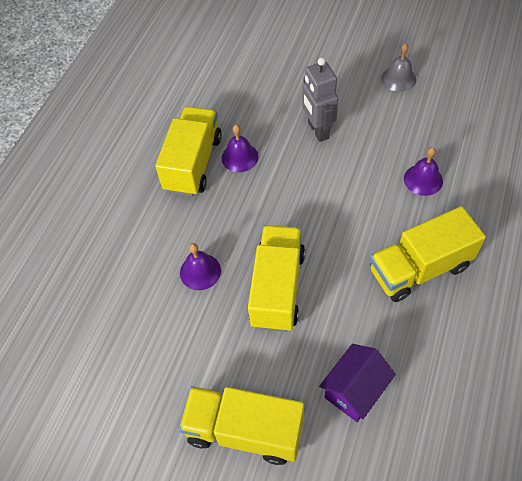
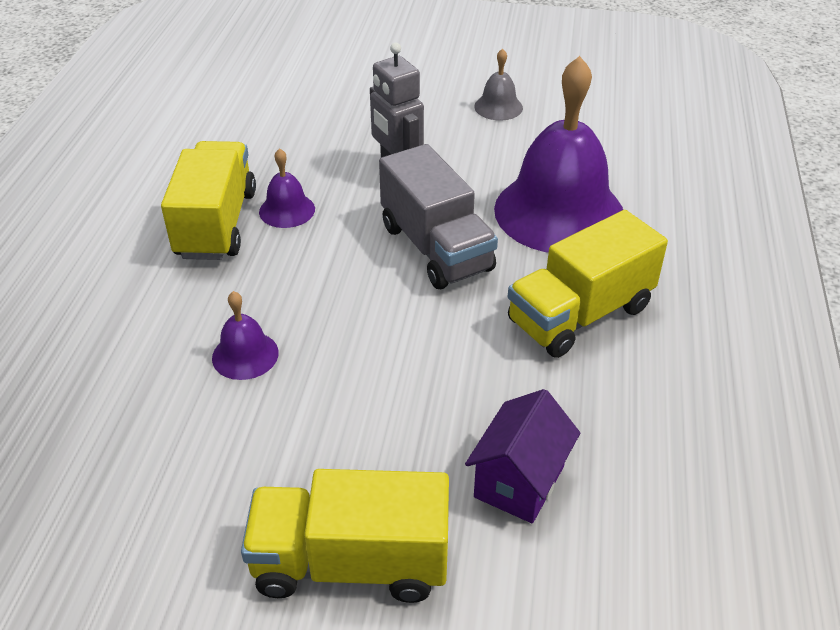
camera: 15 degrees left, 15 degrees down
(277, 288) = (372, 362): yellow truck -> none
(333, 201) = (436, 248): none -> grey truck
(423, 179) = (559, 212): purple bell -> purple bell, size x2.32

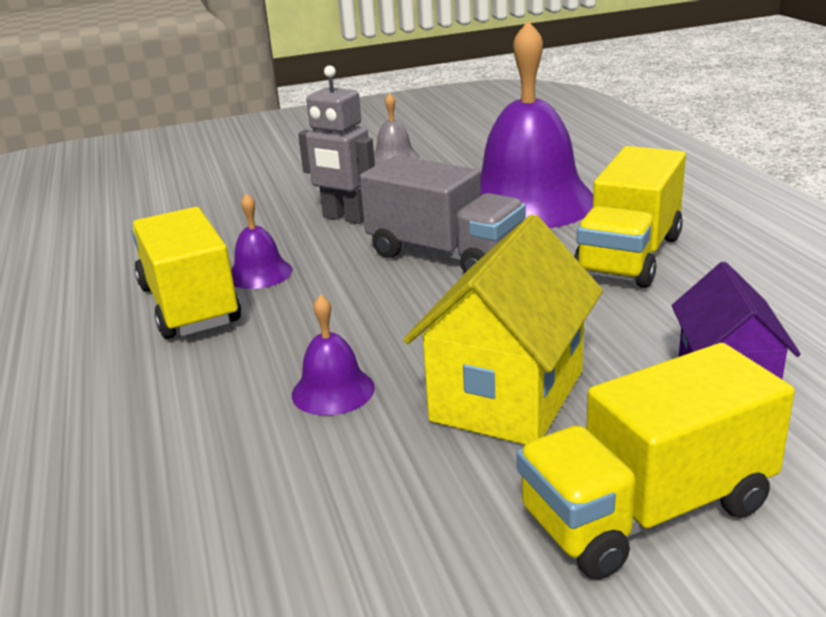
camera: 25 degrees left, 15 degrees down
(353, 417) = (508, 396): none -> yellow house

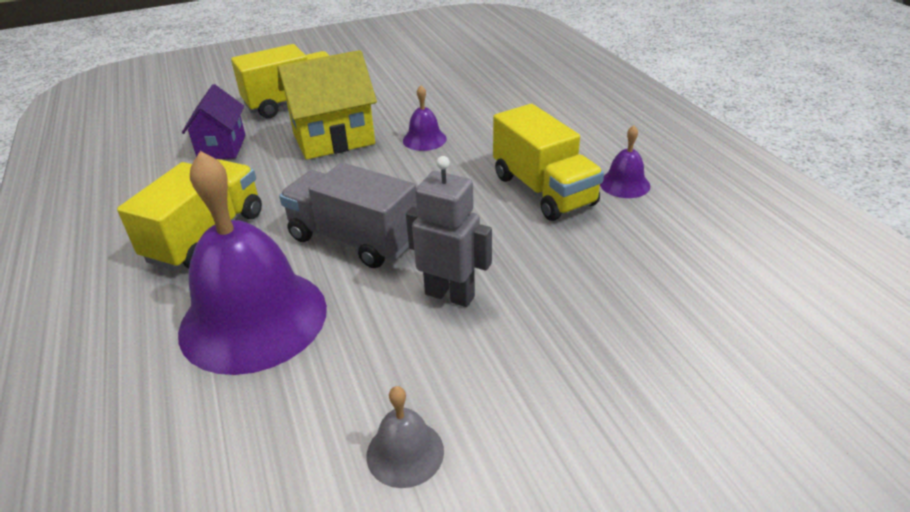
camera: 175 degrees right, 10 degrees up
(259, 273) = (505, 220): purple bell -> purple bell (624, 184)
(508, 396) = (334, 139): yellow house -> yellow house turned 45 degrees clockwise

